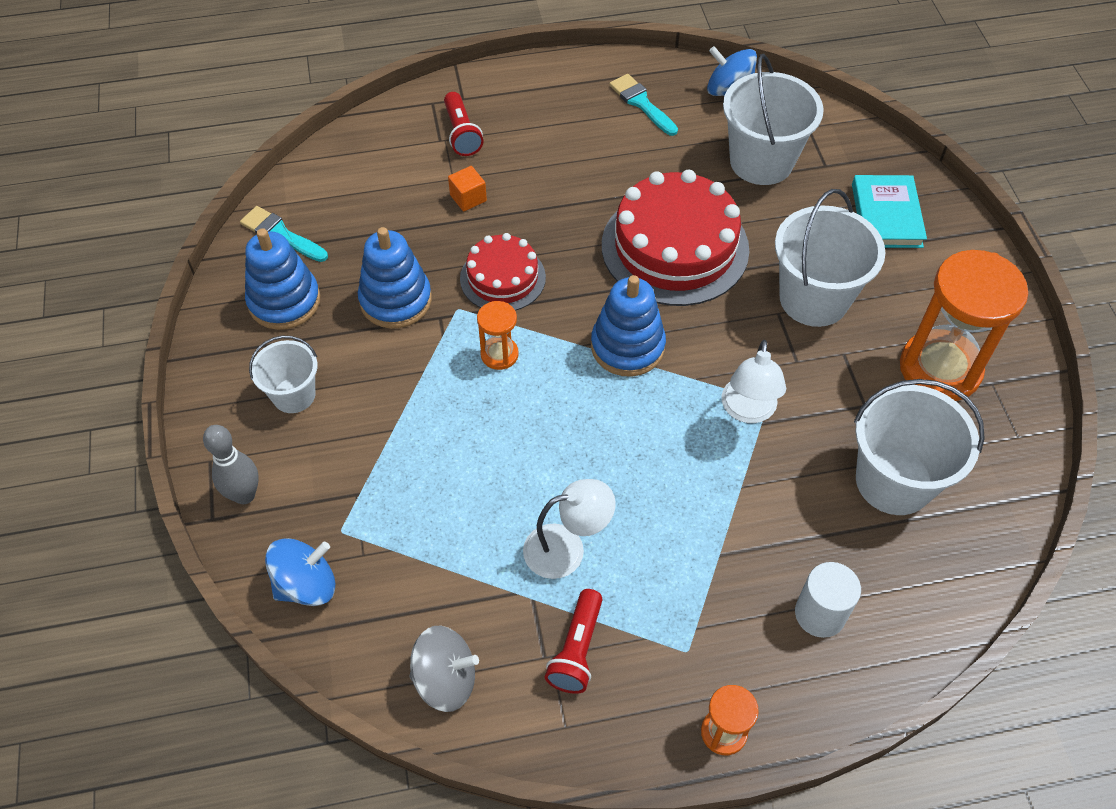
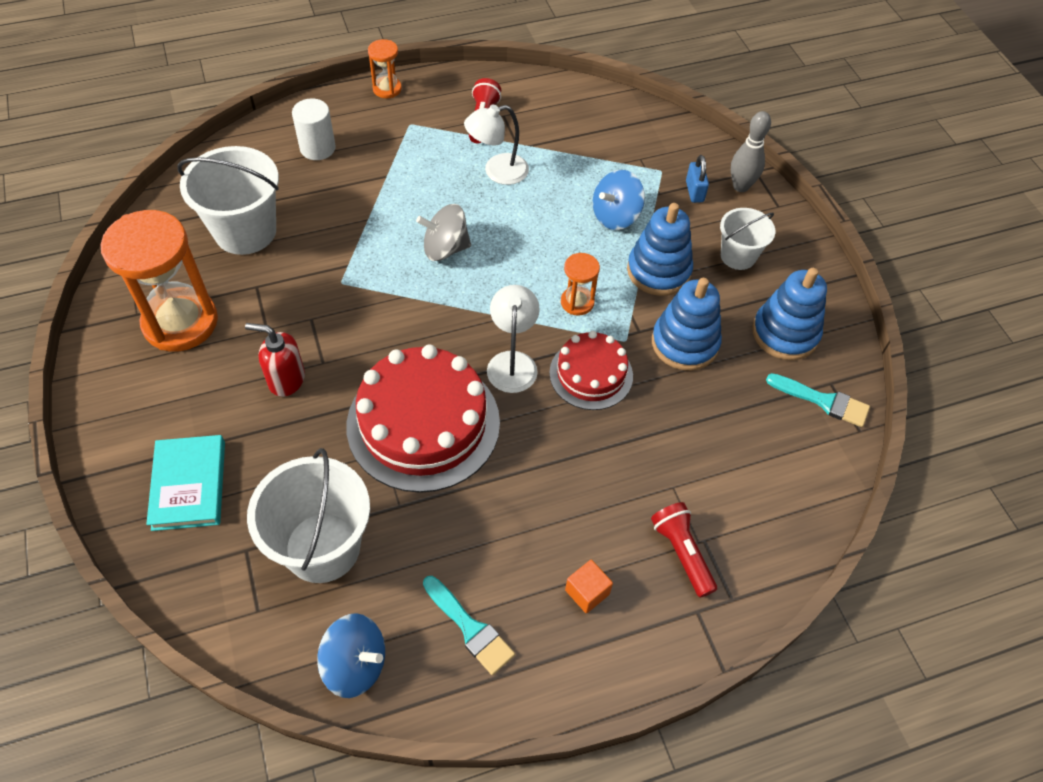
camera: 170 degrees right, 0 degrees up
(306, 585) = (672, 140): blue spinning top -> blue spinning top (615, 216)
(309, 492) = (694, 191): none -> blue padlock
(445, 679) = (564, 101): grey spinning top -> grey spinning top (445, 248)
(468, 198) = (649, 462): orange cube -> orange cube (587, 592)
(627, 346) = (464, 318): blue stacking toy -> blue stacking toy (658, 271)
(748, 411) = (358, 273): white lamp -> white lamp (512, 362)
(814, 299) = (286, 379): white bucket -> red soap dispenser

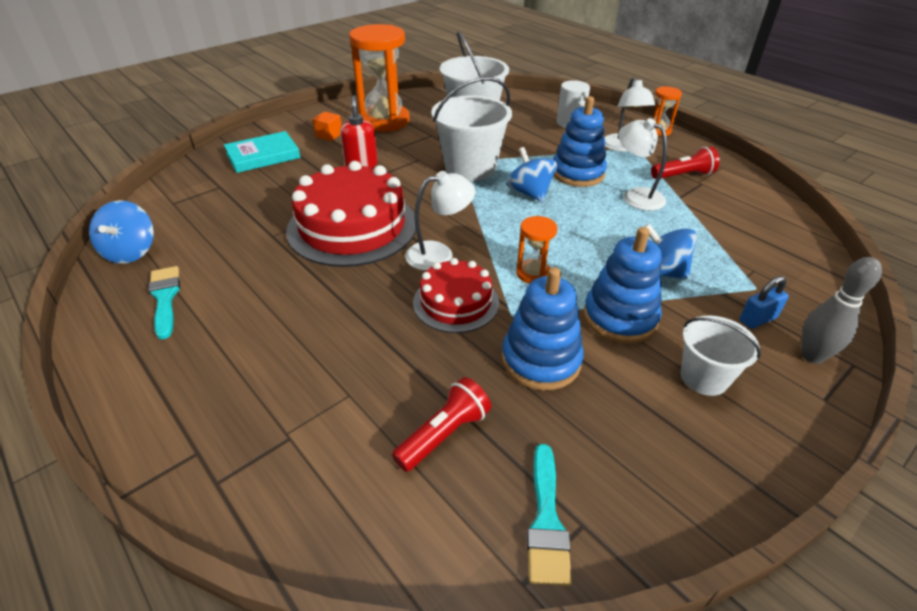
camera: 70 degrees right, 15 degrees down
(322, 547) = (227, 213): white bucket -> white bucket (470, 168)
(401, 134) = (622, 147): none -> white lamp
(445, 248) = (529, 193): grey spinning top -> blue spinning top
(470, 628) = (165, 298): turquoise brush -> turquoise brush turned 135 degrees clockwise
(587, 592) = (209, 359): orange cube -> orange cube (329, 135)
(682, 553) = (268, 421): red flashlight -> red flashlight (444, 434)
(785, 333) = (626, 451): blue stacking toy -> blue stacking toy (577, 173)

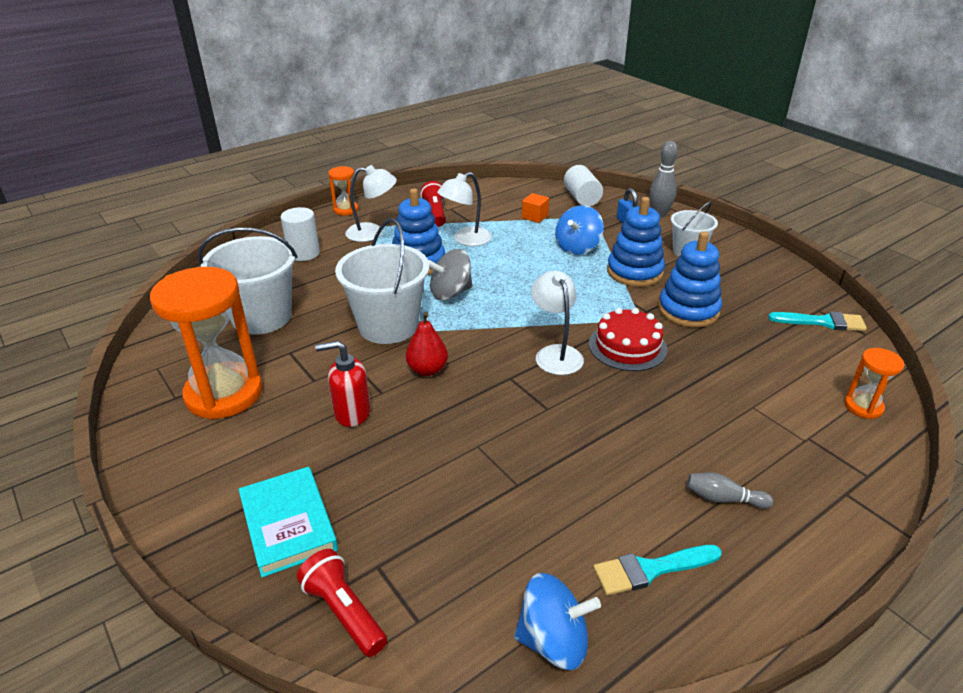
camera: 85 degrees left, 5 degrees down
(221, 349) = (723, 499): none -> grey bowling pin
(329, 135) = (246, 450): orange cube -> orange cube (535, 217)
(352, 226) = (502, 415): red cake -> none
(412, 189) = (427, 370): none -> red pear
(444, 434) = (774, 358): red flashlight -> red flashlight (344, 612)
(529, 193) = (450, 293): blue spinning top -> grey spinning top
(533, 273) = (583, 304): orange hourglass -> orange hourglass (863, 406)
(806, 278) = (582, 198): none -> white cylinder

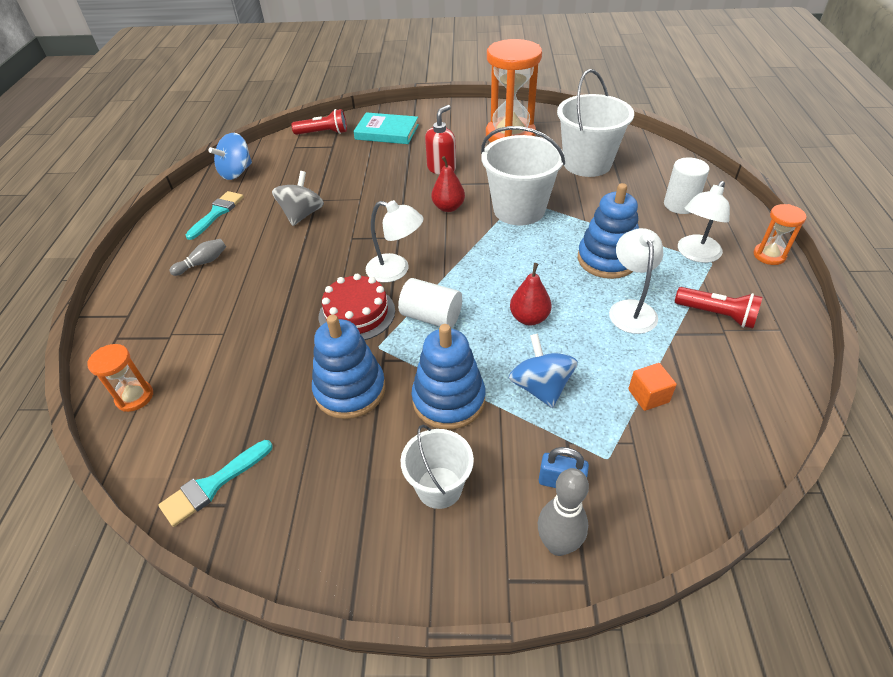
camera: 130 degrees right, 10 degrees up
(450, 293) = (535, 256): grey spinning top -> grey spinning top (302, 215)
(524, 271) = (529, 318): none -> red pear
(582, 198) = (676, 485): white cylinder -> white cylinder (431, 317)

